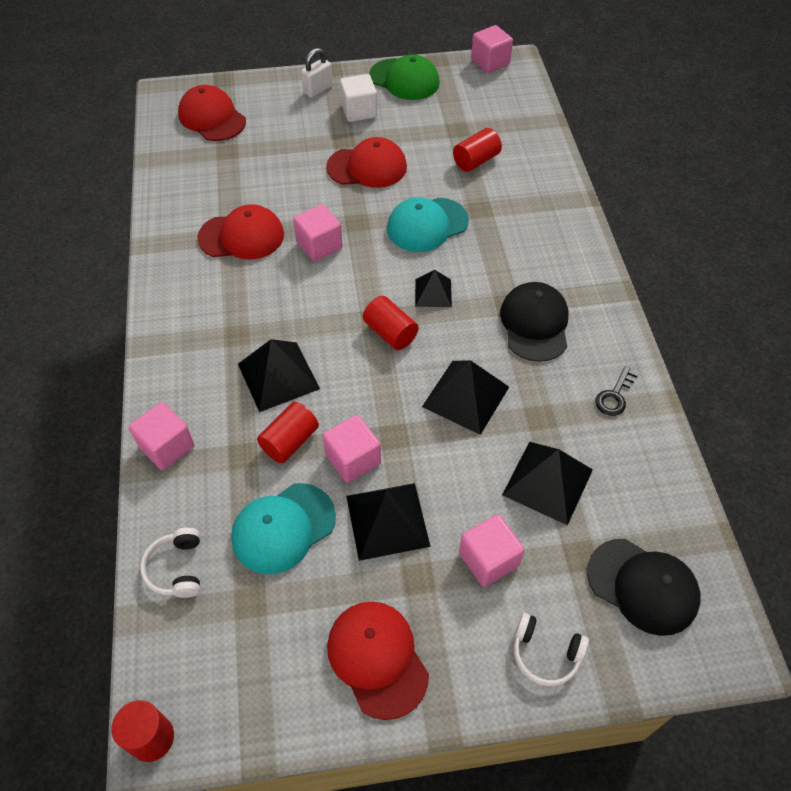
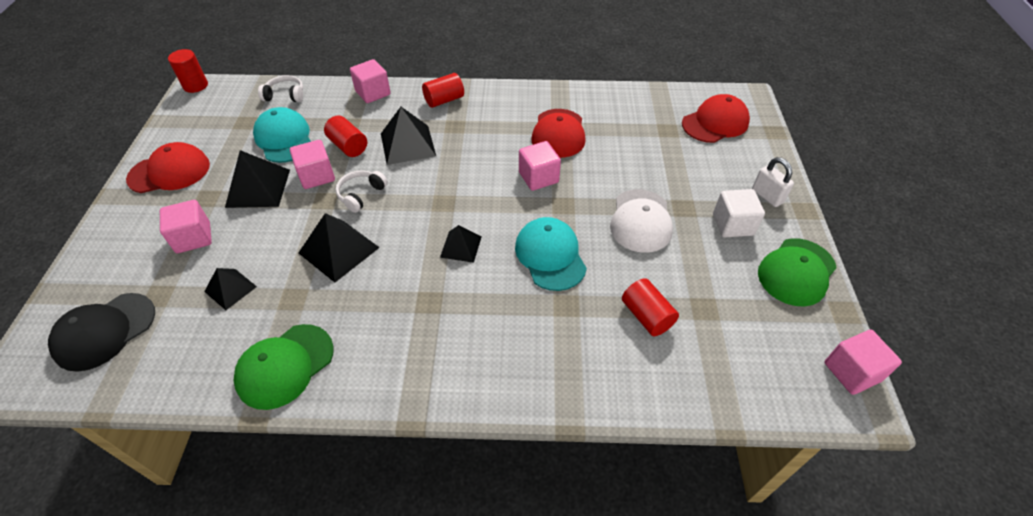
camera: 100 degrees right, 5 degrees down
(367, 167) = (641, 221): red cap -> white cap
(390, 333) = (425, 211): red cylinder -> red cylinder (444, 100)
(535, 324) = (396, 319): black cap -> none
(545, 653) = (106, 256): white headphones -> white headphones (361, 194)
(548, 482) = (230, 289): black pyramid -> black pyramid, size x0.61
(615, 395) = (285, 366): black key -> green cap

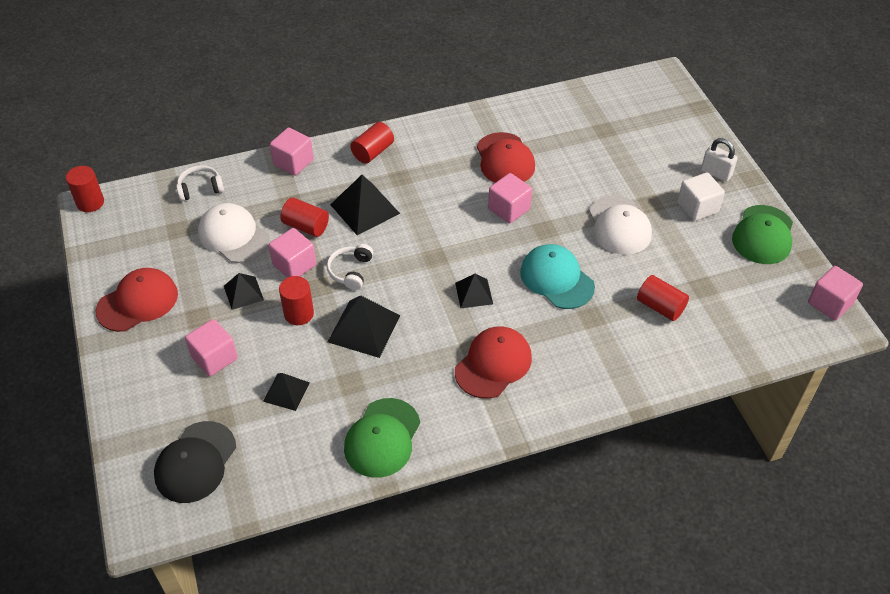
camera: 20 degrees left, 0 degrees up
(258, 188) = (243, 293): black pyramid -> black pyramid, size x0.61
(284, 139) = (233, 236): turquoise cap -> white cap
(291, 219) = (299, 314): none -> red cylinder
(715, 123) = (644, 111): red cap -> red cap (493, 364)

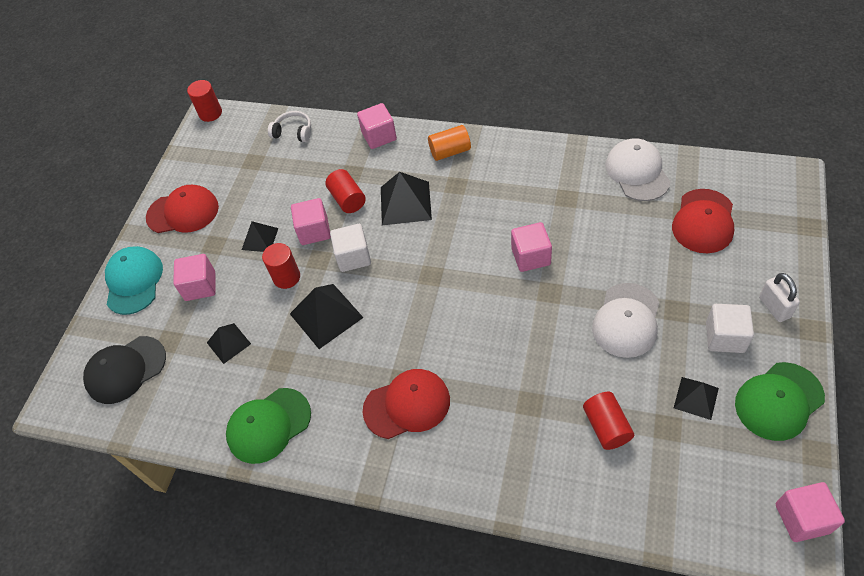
camera: 40 degrees right, 5 degrees up
(233, 236) = (288, 184): white cap -> white cap (637, 172)
(351, 271) = (353, 257): white headphones -> white cube
(373, 152) = (450, 151): red cylinder -> orange cylinder
(474, 293) = (440, 326): black pyramid -> black pyramid (696, 398)
(505, 159) = (562, 204): red cap -> red cap (703, 221)
(556, 279) = (525, 348): turquoise cap -> turquoise cap (134, 281)

